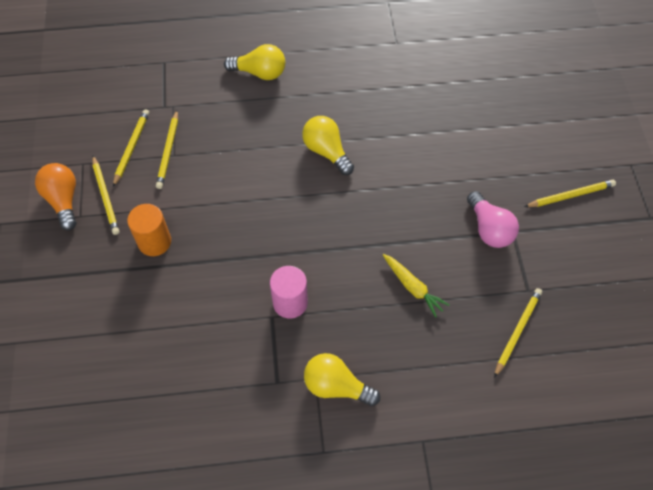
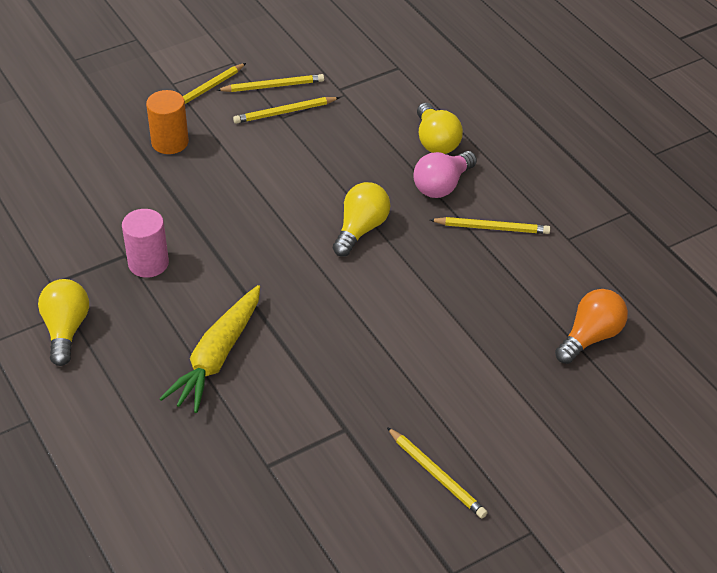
camera: 65 degrees right, 15 degrees down
(63, 200) = (184, 66): orange light bulb -> orange light bulb (590, 337)
(412, 287) = (217, 357): yellow carrot -> yellow carrot, size x1.65
(489, 229) = (336, 405): pink light bulb -> pink light bulb (442, 185)
(517, 331) = (204, 469): yellow pencil -> yellow pencil (491, 228)

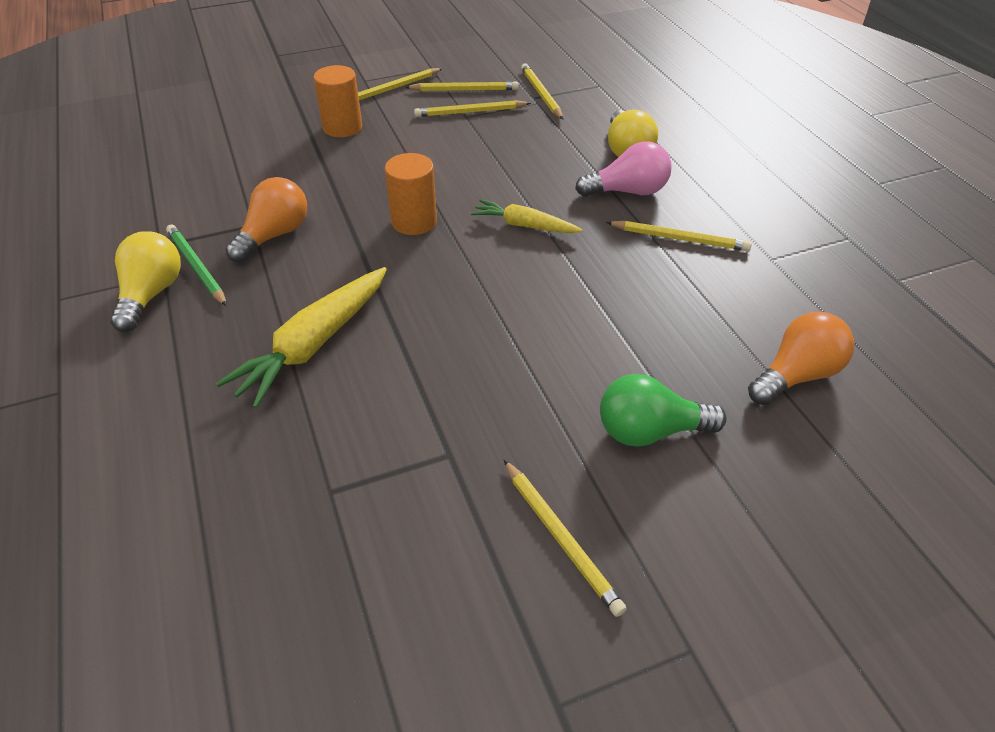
camera: 10 degrees right, 0 degrees up
(94, 301) = (197, 267): none -> green pencil
(148, 263) = (274, 235): pink cylinder -> orange light bulb
(265, 236) = (414, 221): none -> orange cylinder
(347, 84) = (541, 94): none -> yellow pencil
(361, 229) = (524, 225): yellow light bulb -> yellow carrot
(442, 185) = (627, 191): pink light bulb -> pink light bulb turned 150 degrees counterclockwise
(488, 393) = (650, 431): none -> green light bulb

